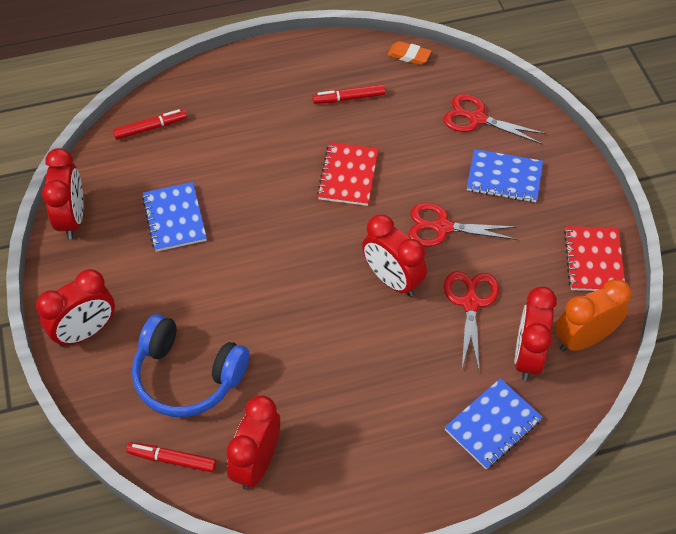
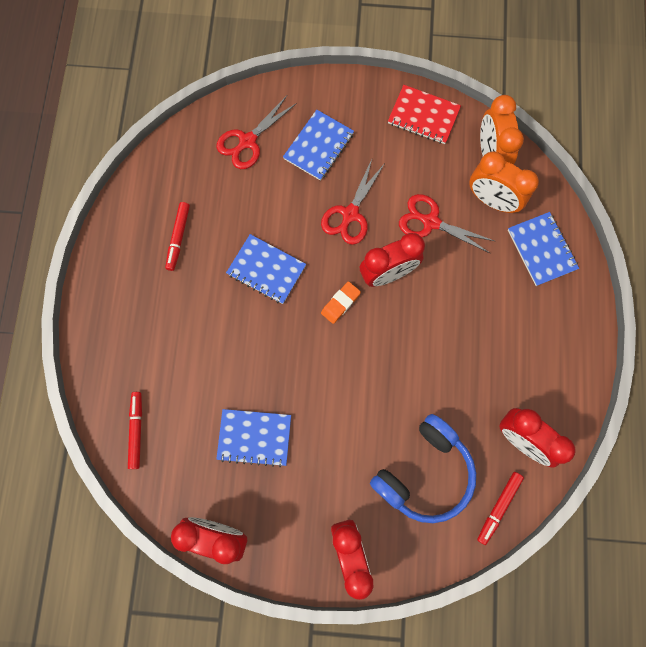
camera: 70 degrees left, 20 degrees up
(348, 175) = (266, 270): red notebook -> blue notebook
(409, 55) = (150, 168): orange eraser -> orange eraser (340, 303)
(527, 356) = (491, 200): red clock -> orange clock

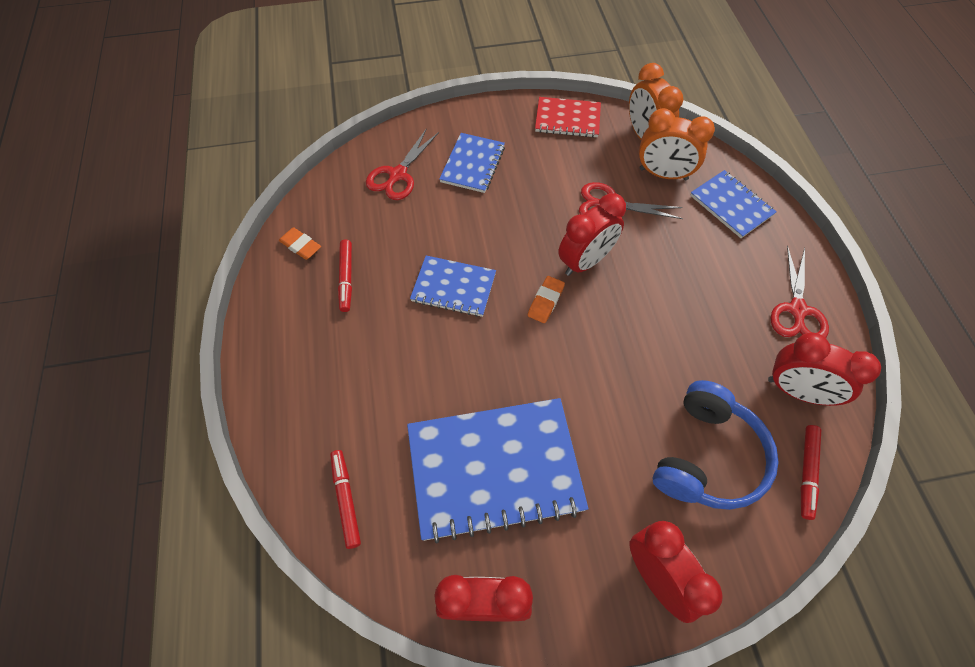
camera: 15 degrees left, 15 degrees down
(147, 195) = (301, 246): none -> orange eraser
(254, 437) = (494, 469): blue notebook -> blue notebook, size x1.85
(350, 214) = (526, 216): red scissors -> red scissors (797, 310)

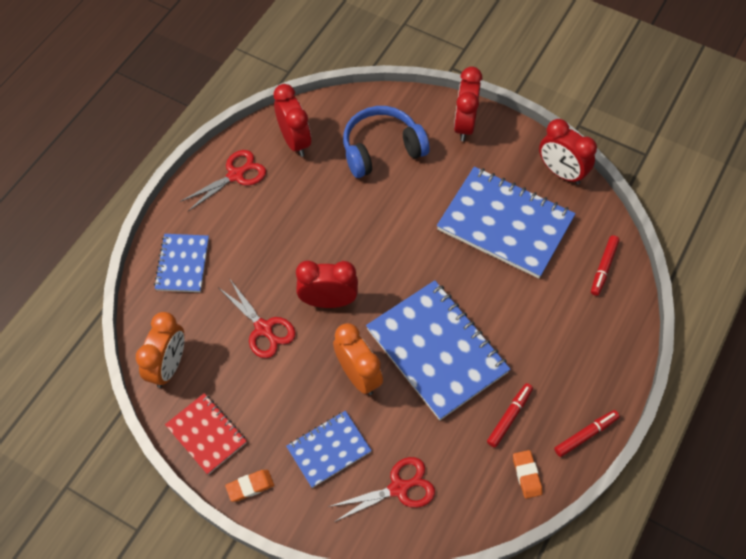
camera: 140 degrees left, 0 degrees up
(453, 287) = (437, 350): blue notebook -> blue notebook, size x1.85
(545, 301) = (383, 294): orange eraser -> orange eraser (250, 486)
(663, 174) = (196, 323): orange clock -> orange clock (358, 375)
(807, 472) = (339, 109): red marker -> red marker (585, 435)

